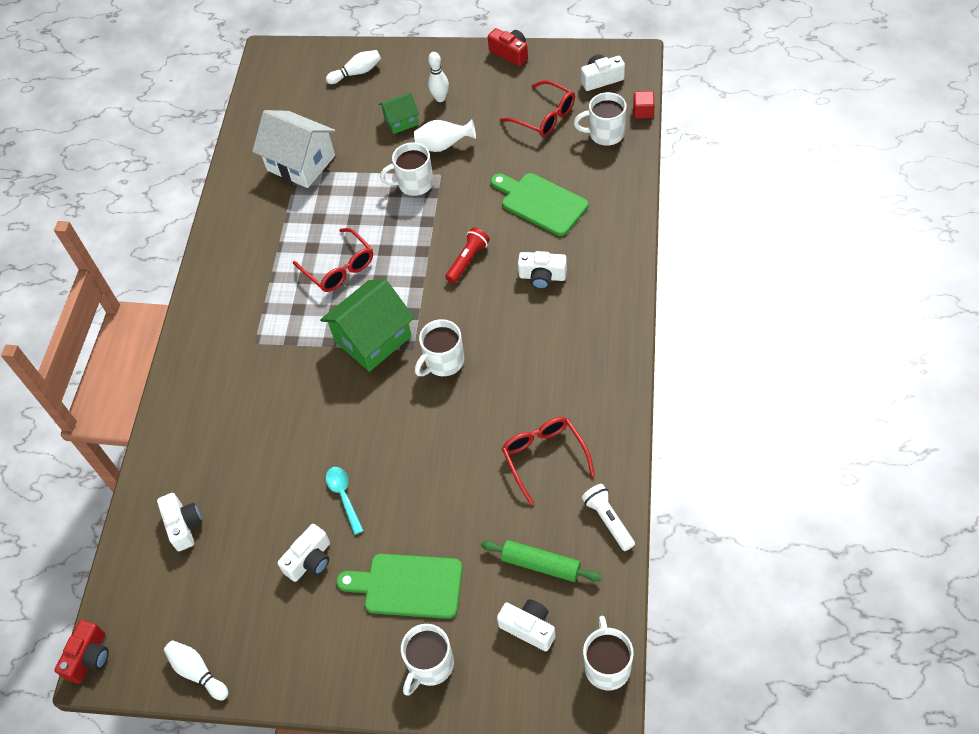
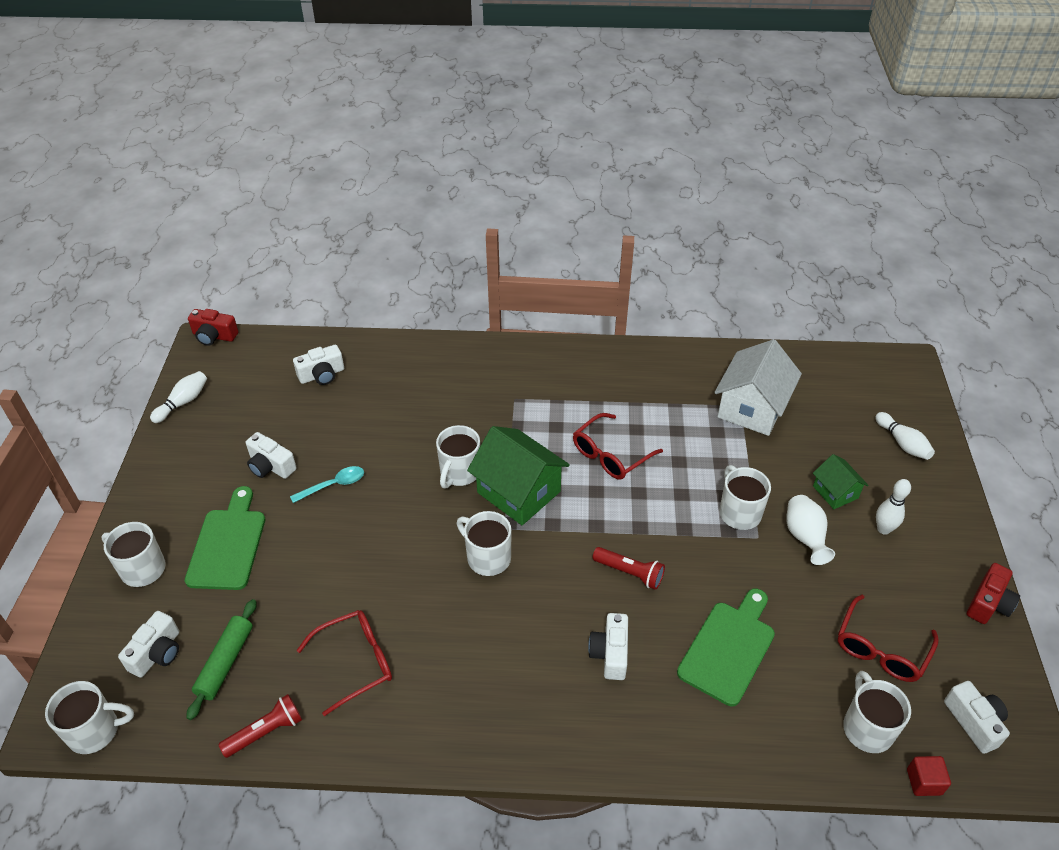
camera: 80 degrees right, 10 degrees down
(343, 387) = (459, 473): none -> white mug
(608, 520) = (265, 732): white flashlight -> red flashlight

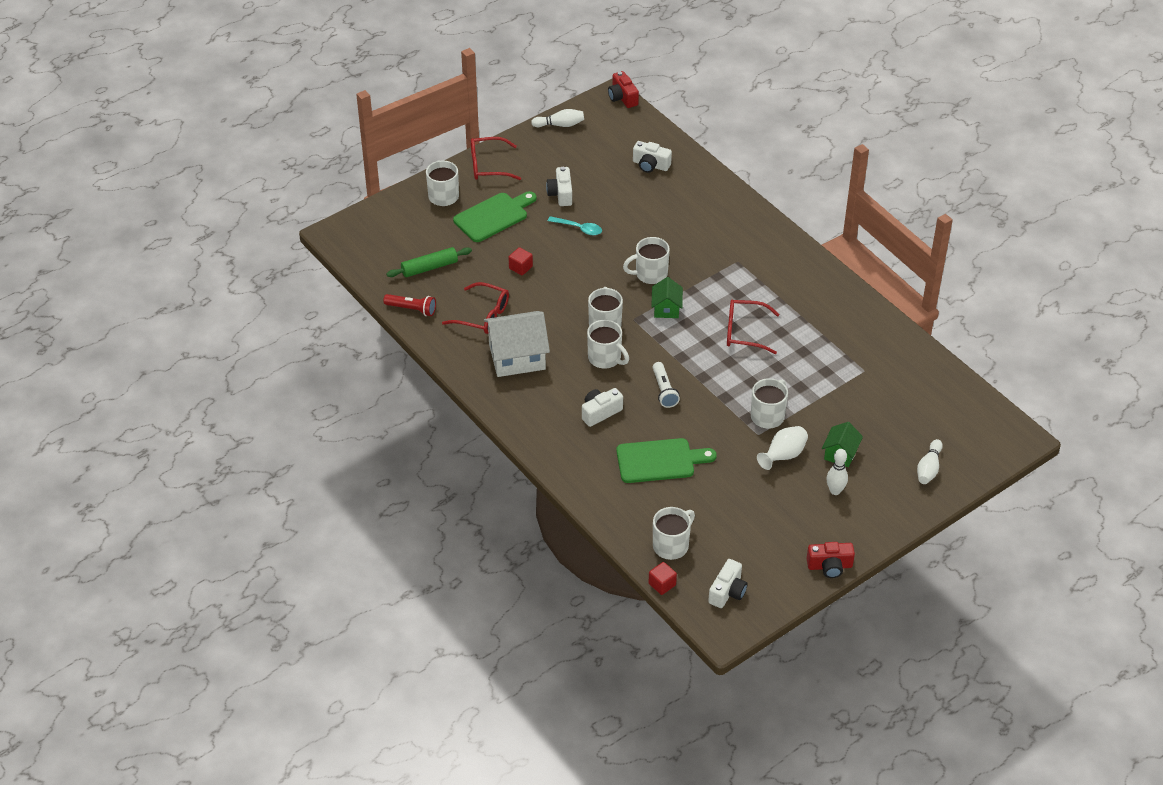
camera: 50 degrees right, 0 degrees up
(95, 731) = (348, 250): white mug -> white mug (605, 358)
(157, 653) = (407, 239): white camera -> none
(327, 574) = (520, 267): none -> red cube
(518, 492) = (666, 308): green house -> green house, size x0.54
(629, 573) = (664, 390): red flashlight -> white flashlight
(752, 408) = (869, 377): white house -> white house (517, 357)
(881, 648) = (736, 529): red glasses -> red glasses (489, 166)

